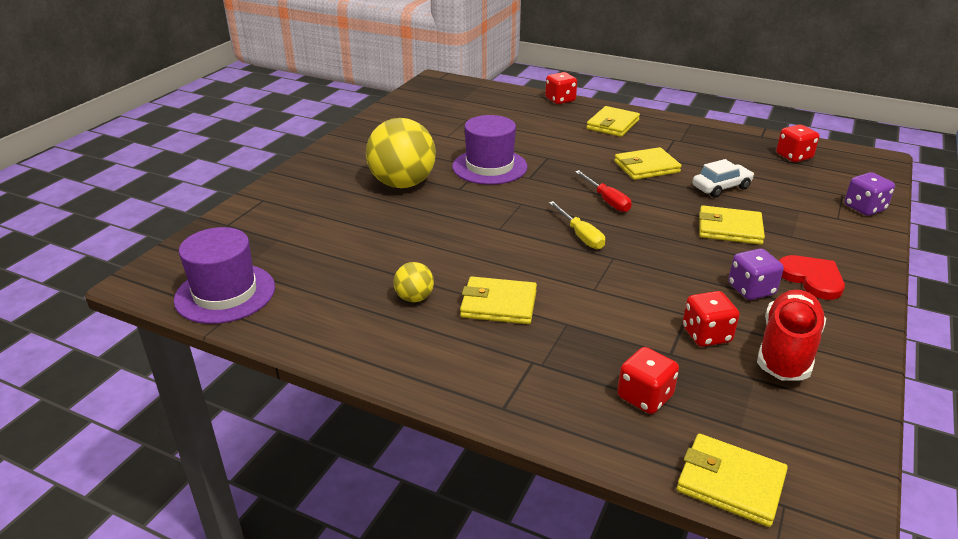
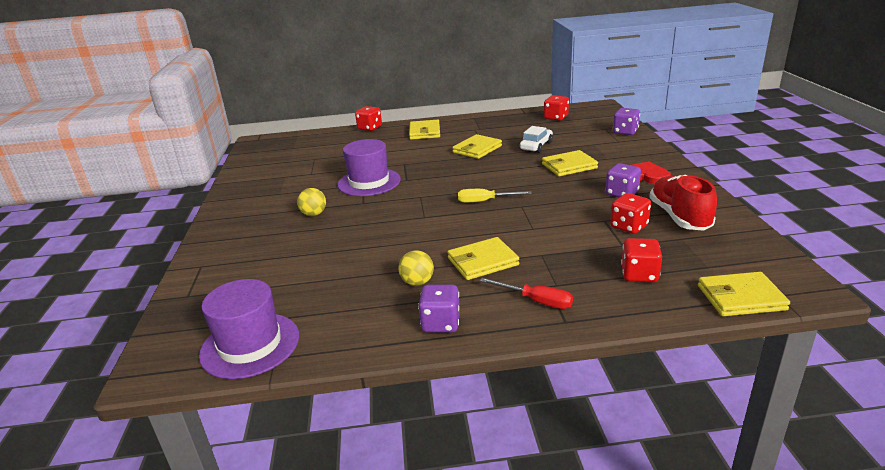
camera: 30 degrees left, 5 degrees down
(388, 350) = (441, 323): none -> purple dice
(402, 184) = (314, 214): yellow ball -> yellow ball, size x0.46
(580, 235) = (485, 201): yellow screwdriver -> yellow screwdriver turned 150 degrees clockwise
(607, 200) = (476, 176): red screwdriver -> red screwdriver (536, 301)

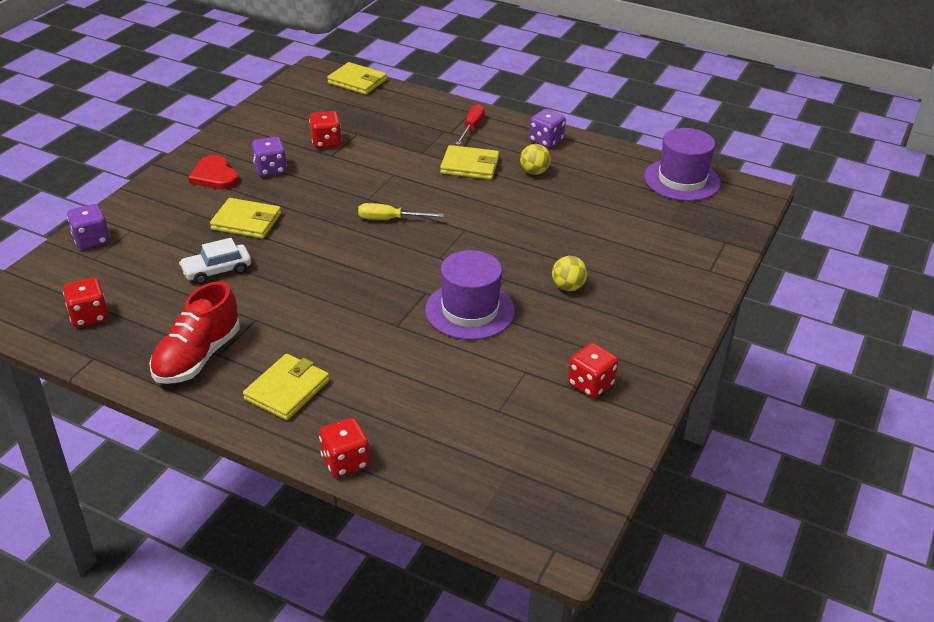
camera: 150 degrees left, 10 degrees up
(477, 149) = (283, 304): yellow wallet -> none
(485, 201) = (390, 219): yellow screwdriver -> yellow screwdriver turned 150 degrees clockwise
(536, 301) = (471, 128): red screwdriver -> red screwdriver turned 45 degrees clockwise
(639, 275) = (385, 113): red dice -> red dice (590, 384)
(679, 217) = (278, 132): red shoe -> red shoe (197, 357)

